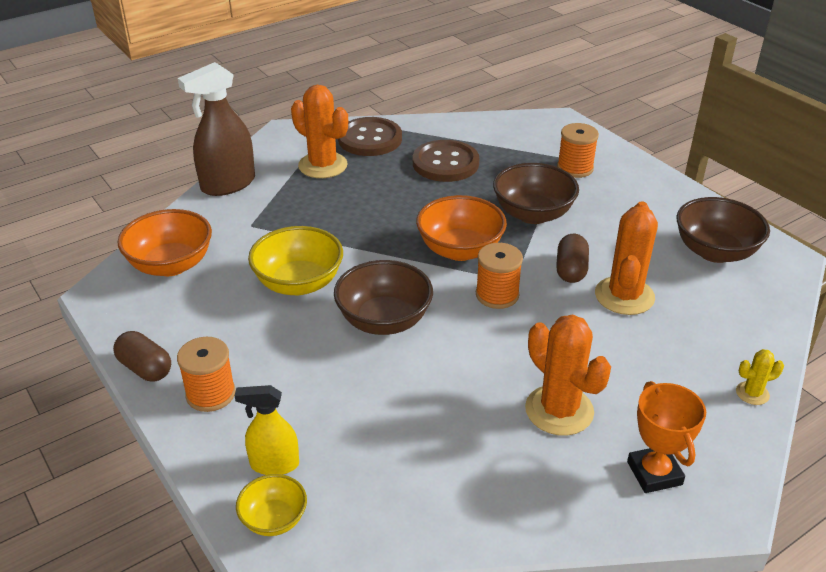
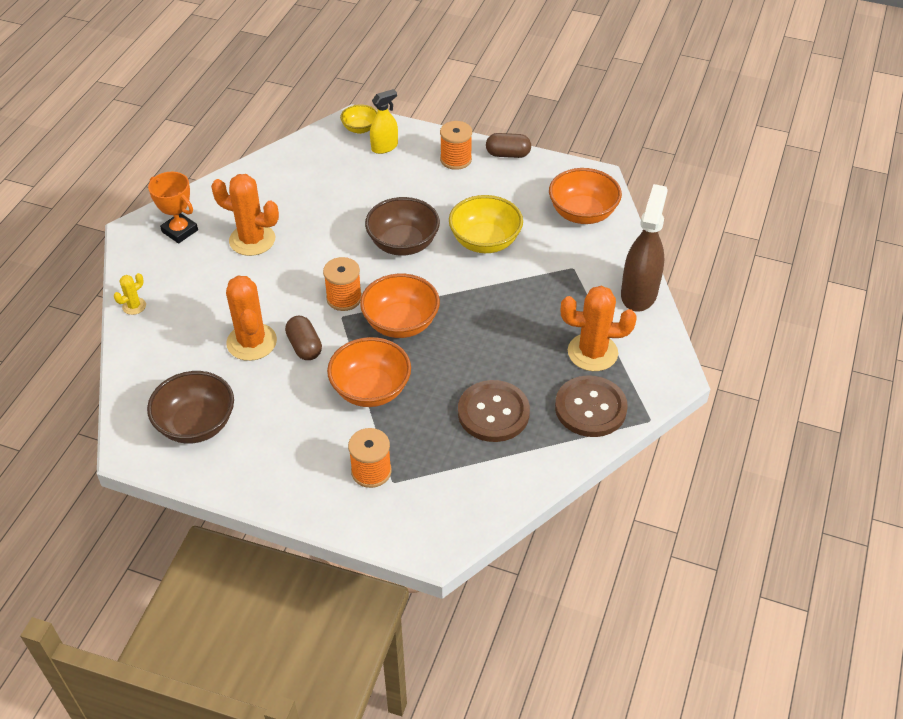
camera: 145 degrees right, 10 degrees up
(533, 214) = (371, 390): brown bowl -> orange bowl

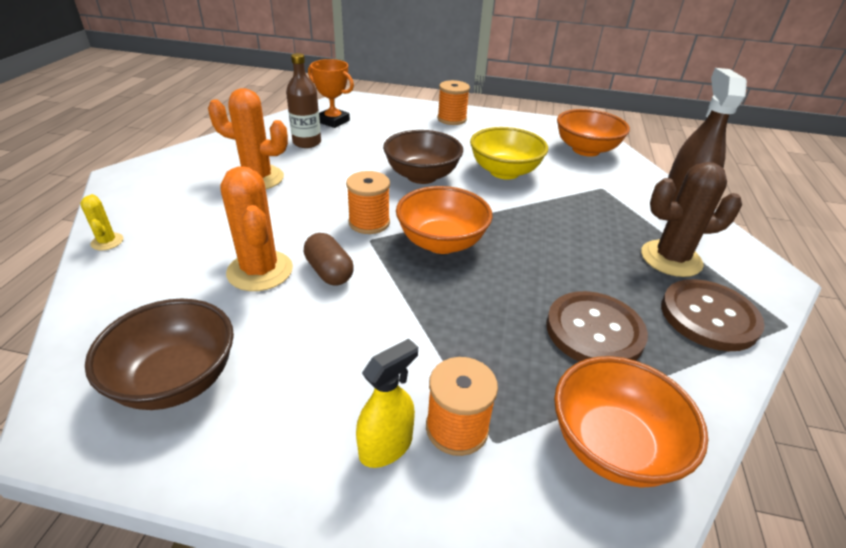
camera: 10 degrees left, 10 degrees down
(134, 306) = (107, 242): yellow cactus -> yellow cactus turned 60 degrees counterclockwise
(180, 231) = (175, 174): orange trophy -> orange trophy (333, 121)
(300, 192) = (307, 142): none -> brown bottle
(360, 128) = (358, 103): yellow bowl -> none
(371, 390) = (425, 315): orange bowl -> orange bowl (612, 446)
(384, 147) = (383, 113): yellow spray bottle -> yellow spray bottle (386, 446)
(508, 154) = (497, 115): brown capsule -> none
(592, 352) = (671, 259): orange cactus -> brown cactus

